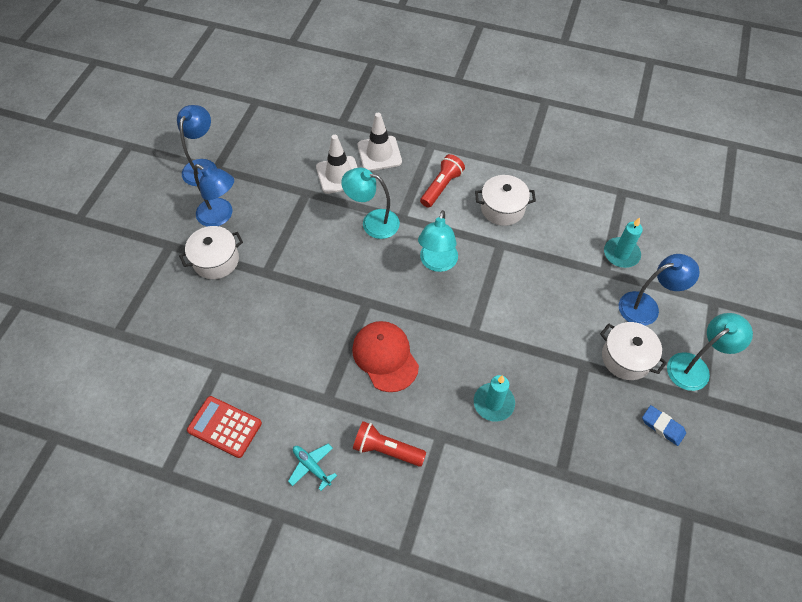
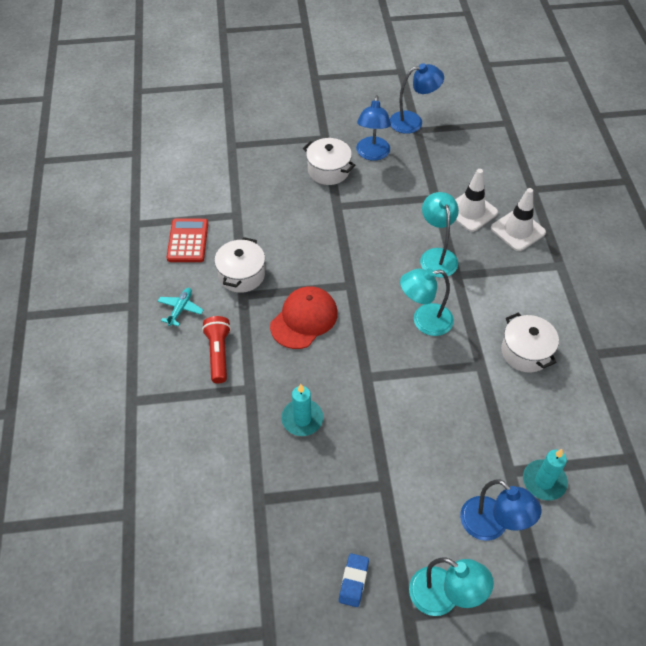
camera: 65 degrees right, 5 degrees down
(441, 187) = (515, 292): red flashlight -> none
(626, 358) = (415, 523): white pot -> white pot (241, 275)

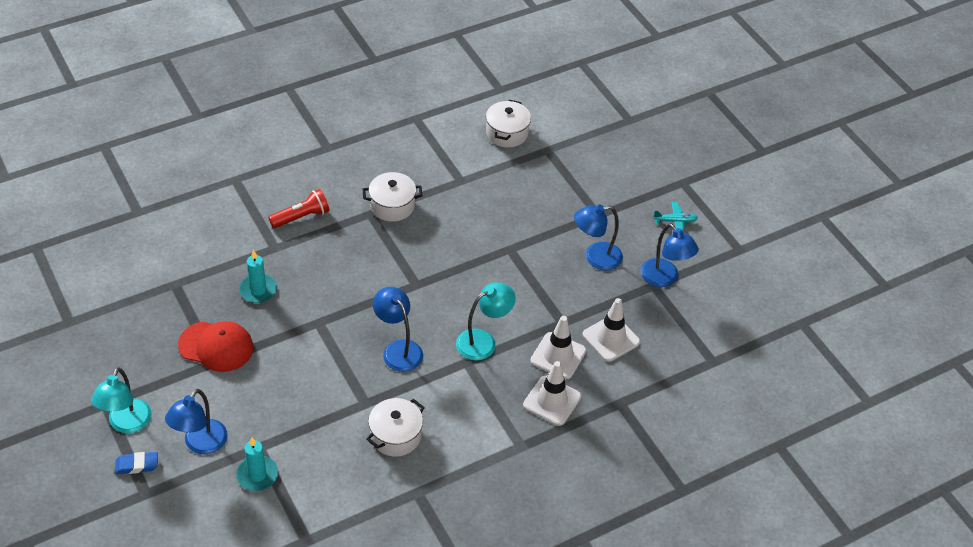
camera: 65 degrees right, 5 degrees down
(180, 309) = (337, 178): turquoise plane -> turquoise plane (675, 221)
(188, 241) = (413, 158): red calculator -> none
(304, 319) = (362, 262): red cap -> red cap (216, 346)
(328, 170) = (553, 230): white pot -> white pot (507, 133)
(353, 581) = (123, 362): blue eraser -> blue eraser (137, 465)
(424, 321) = (398, 349): turquoise lamp -> blue lamp
(463, 173) = (611, 338): none -> white traffic cone

